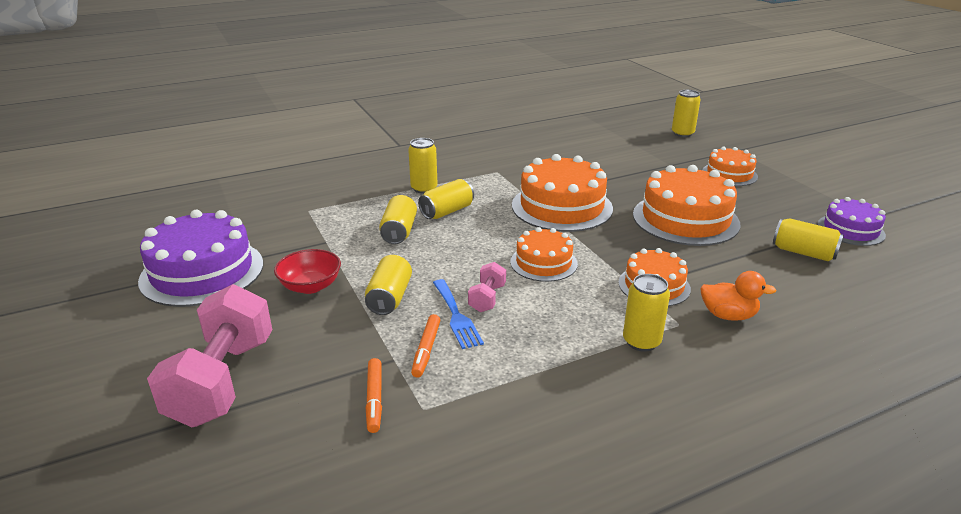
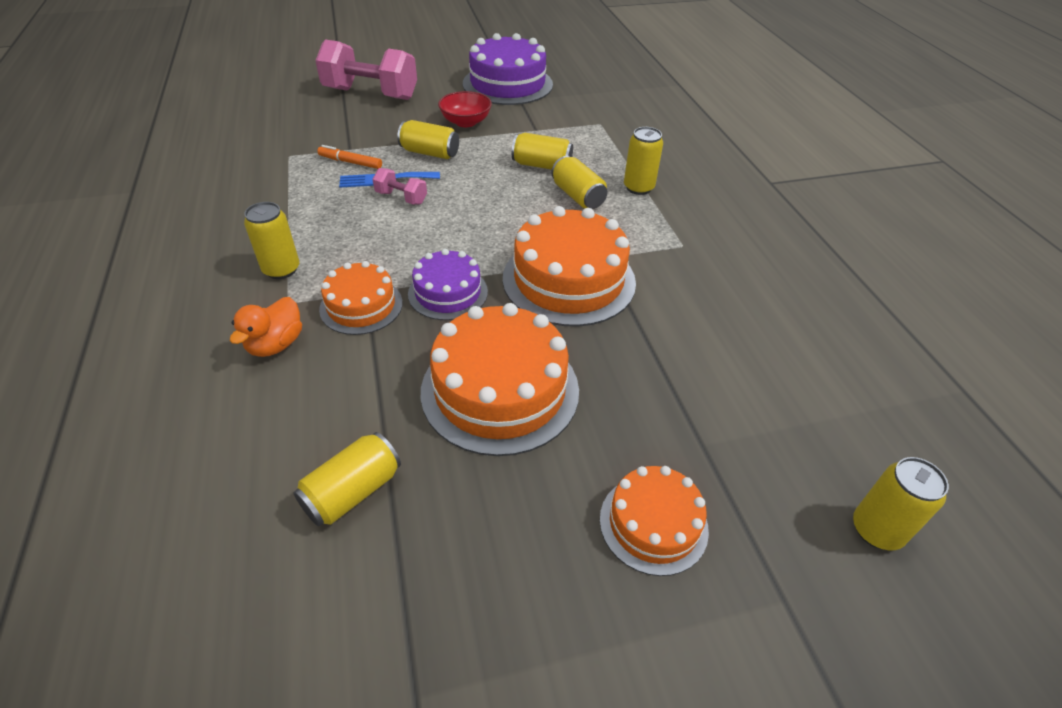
camera: 100 degrees right, 15 degrees up
(374, 399) = (313, 139): orange marker -> none
(543, 263) = (444, 240): orange cake -> none
(850, 230) = (385, 616): purple cake -> purple cake (448, 292)

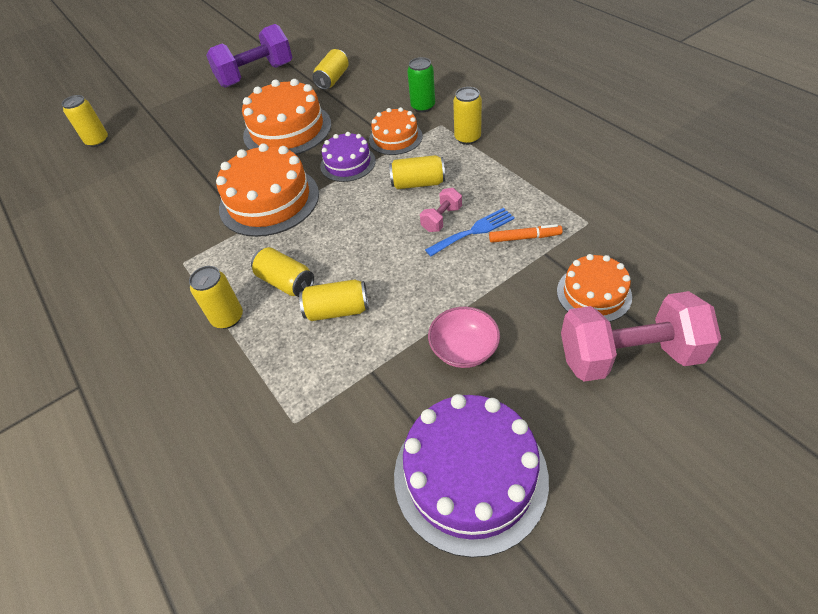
camera: 165 degrees right, 5 degrees up
(276, 344) = (423, 106): orange duck -> green can
(401, 198) = (441, 219): pink dumbbell -> pink dumbbell turned 60 degrees counterclockwise
(430, 153) = (462, 281): yellow can -> yellow can (418, 183)
(466, 122) = (464, 349): red bowl -> pink bowl
(500, 608) = (256, 75): none -> purple dumbbell
(653, 524) = (199, 112): orange cake -> orange cake (593, 293)

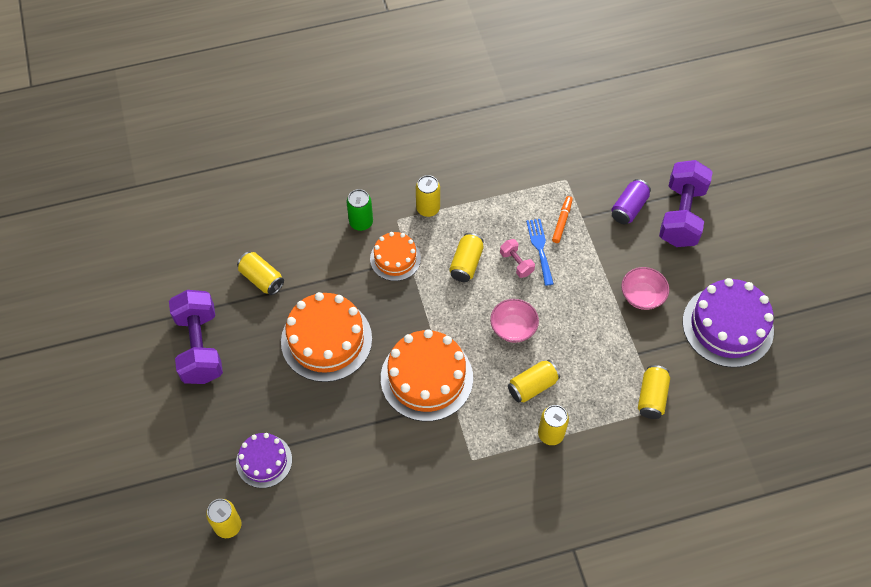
camera: 75 degrees left, 10 degrees up
(337, 310) = (576, 359): yellow can -> yellow can (651, 397)
(348, 163) = (410, 305): purple cake -> purple cake (264, 461)
(355, 243) = (513, 328): none -> pink bowl
(593, 293) = (629, 208): orange cake -> purple can
(628, 355) = (681, 215): pink dumbbell -> purple dumbbell

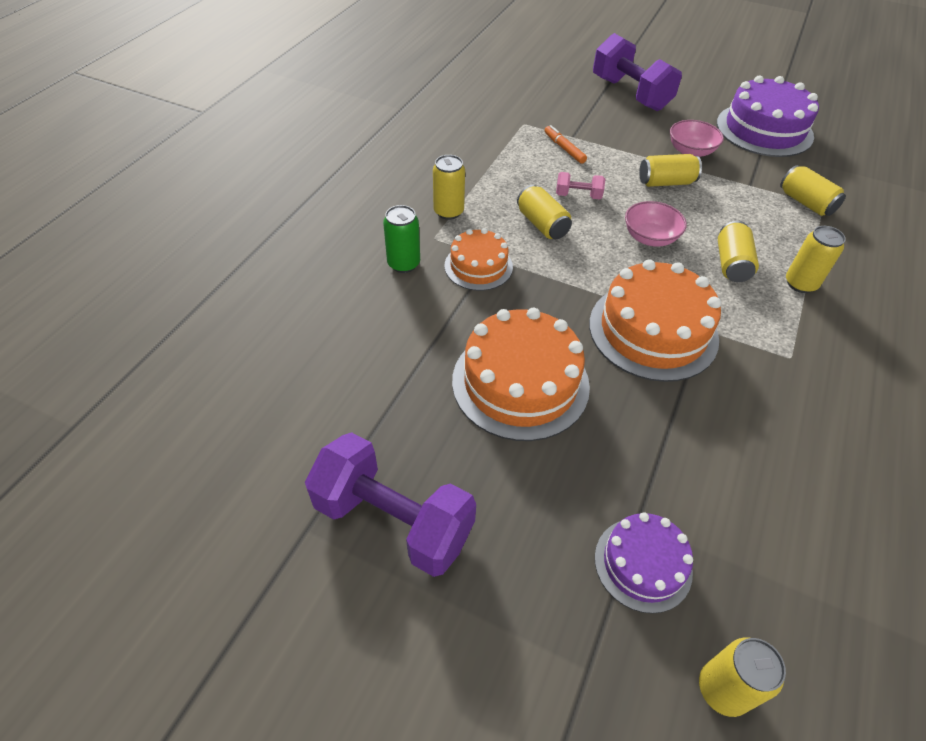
camera: 50 degrees left, 10 degrees down
(262, 279) = (370, 388): yellow can -> yellow can (666, 182)
(540, 248) = (578, 174): blue fork -> none
(629, 208) = (593, 111): purple can -> none

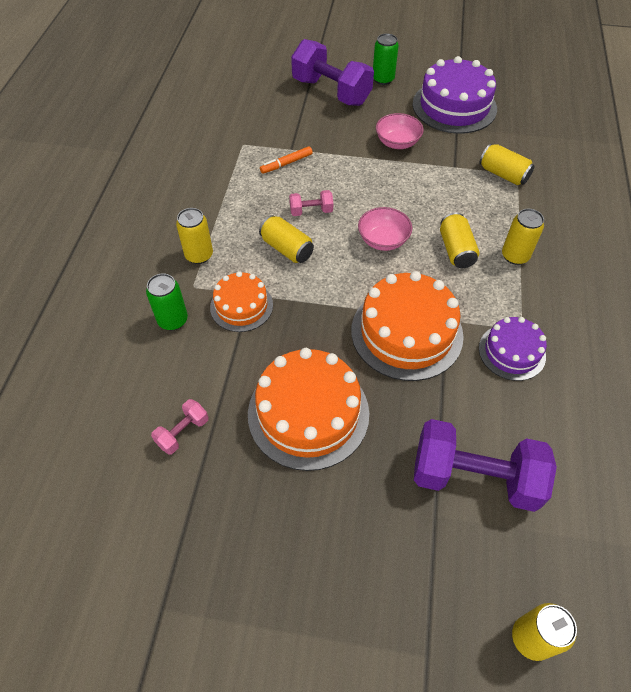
camera: 15 degrees left, 5 degrees up
(381, 368) = (183, 432): none -> pink dumbbell
(393, 520) = (235, 576): purple dumbbell -> purple dumbbell (474, 477)
(564, 148) = (286, 163): orange marker -> orange marker turned 75 degrees counterclockwise
(643, 564) = (448, 551): purple cake -> purple cake (512, 352)
(666, 182) = (383, 180): yellow can -> none
(690, 92) = (383, 79): none -> green can

